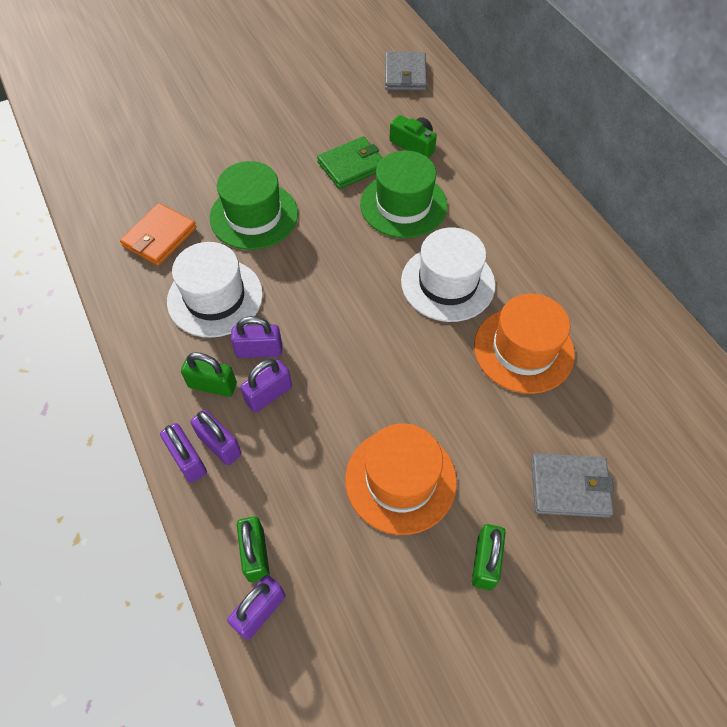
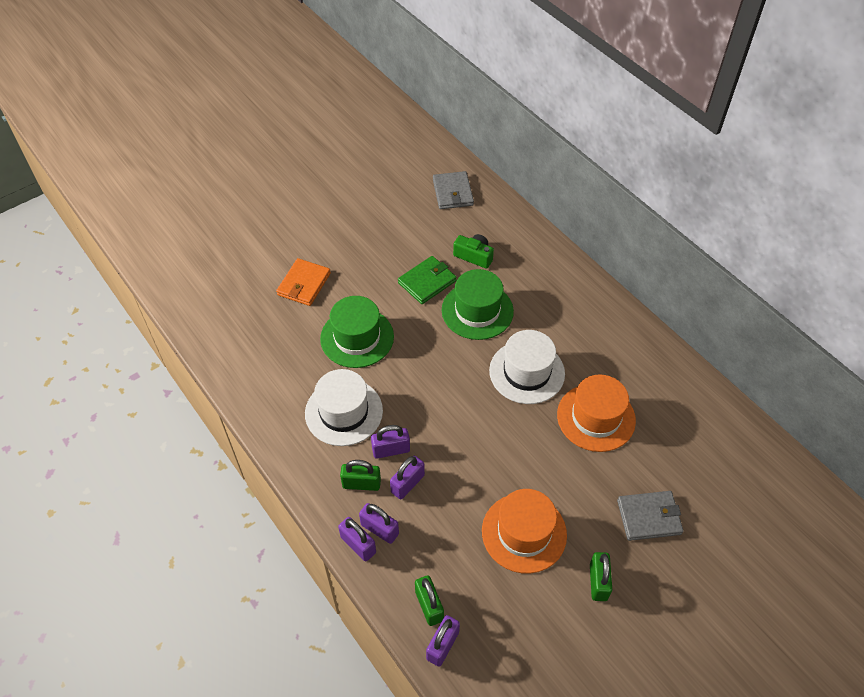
camera: 10 degrees left, 5 degrees down
(160, 237) = (283, 367): orange wallet -> orange wallet (304, 284)

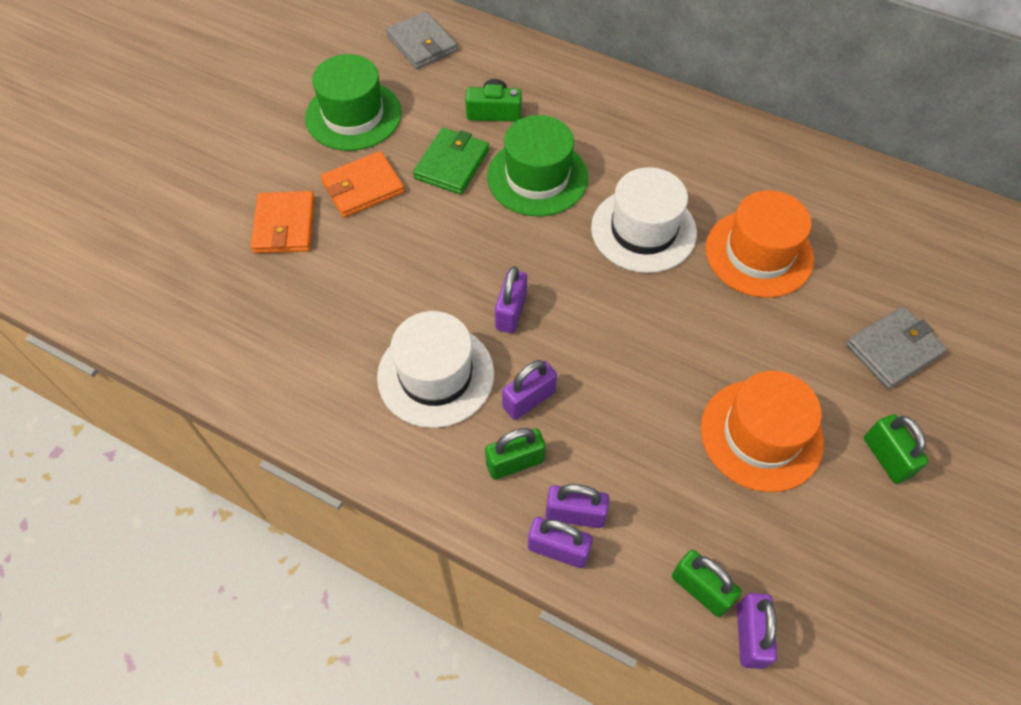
camera: 25 degrees left, 5 degrees up
(357, 337) = (398, 269): green hat -> green hat (353, 115)
(363, 277) = (363, 187): none -> orange wallet
(407, 484) = (577, 436): purple padlock -> purple padlock (511, 312)

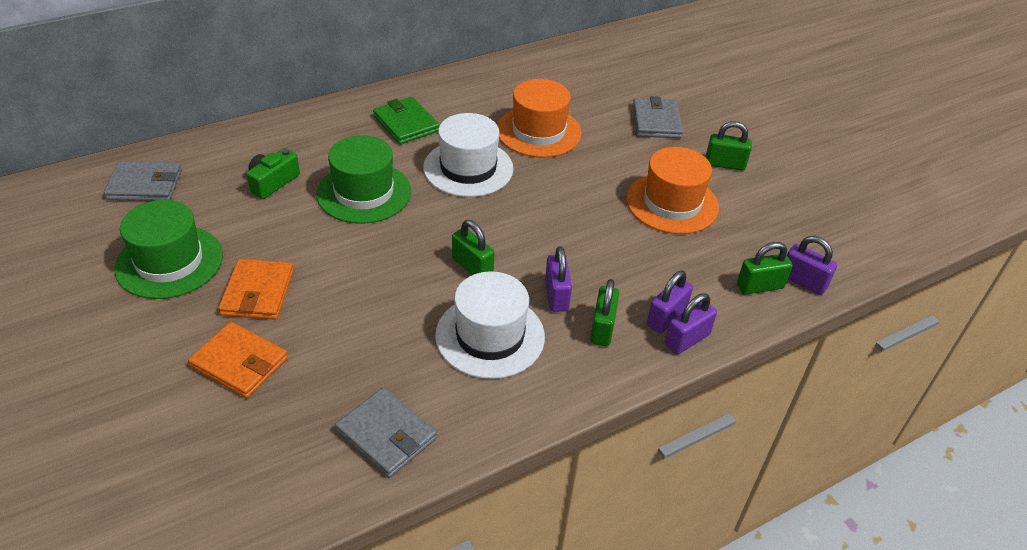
camera: 60 degrees left, 15 degrees down
(276, 365) = (386, 435): none -> grey wallet
(452, 164) = (296, 230): green wallet -> green wallet (406, 124)
(511, 312) = (472, 267): purple padlock -> green padlock

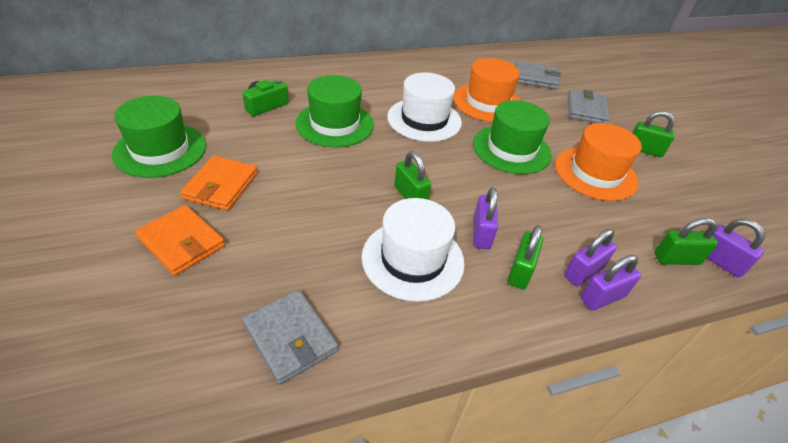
camera: 10 degrees right, 0 degrees up
(145, 185) = (168, 92): grey wallet -> grey wallet (535, 78)
(406, 124) = (382, 81): green wallet -> none
(575, 189) = (511, 149): none -> green hat

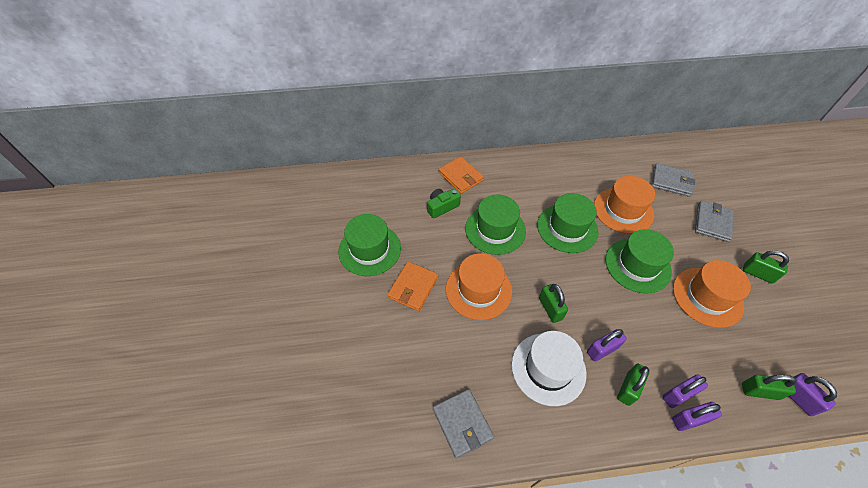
camera: 15 degrees right, 10 degrees up
(181, 242) = (390, 336): orange wallet -> orange wallet (460, 176)
(314, 183) = (478, 290): none -> orange hat
(424, 119) = (567, 228): white hat -> green hat
(481, 233) = (602, 350): purple padlock -> purple padlock turned 45 degrees clockwise

